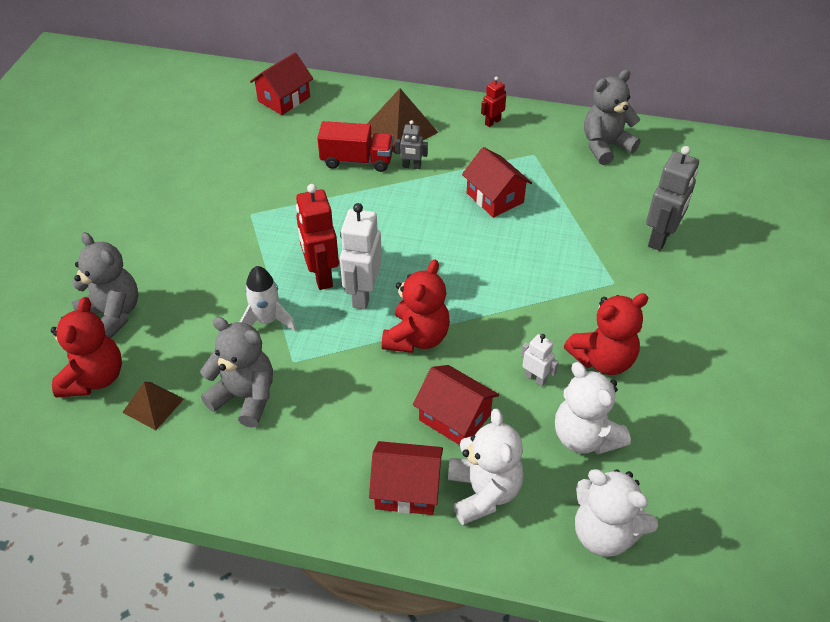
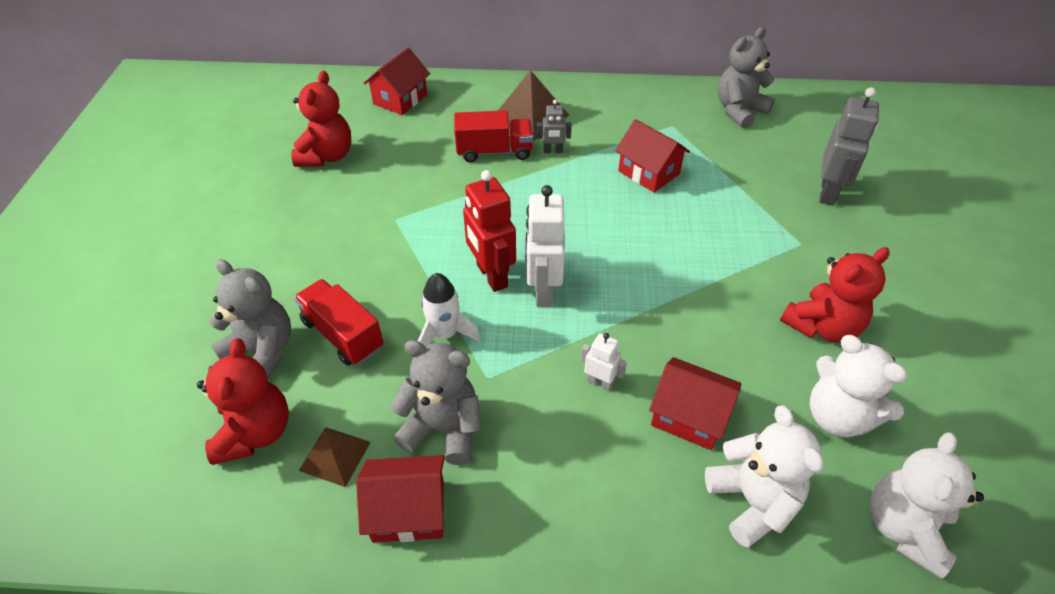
camera: 10 degrees left, 0 degrees up
(181, 309) = (343, 335): none -> red truck
(407, 489) = (664, 512): red house -> red house (408, 510)
(416, 337) = (617, 330): red teddy bear -> red teddy bear (327, 156)
(492, 122) = (620, 99): red robot -> none
(535, 378) = (760, 357): white robot -> white robot (599, 382)
(604, 533) = (904, 528): white teddy bear -> white teddy bear turned 90 degrees clockwise

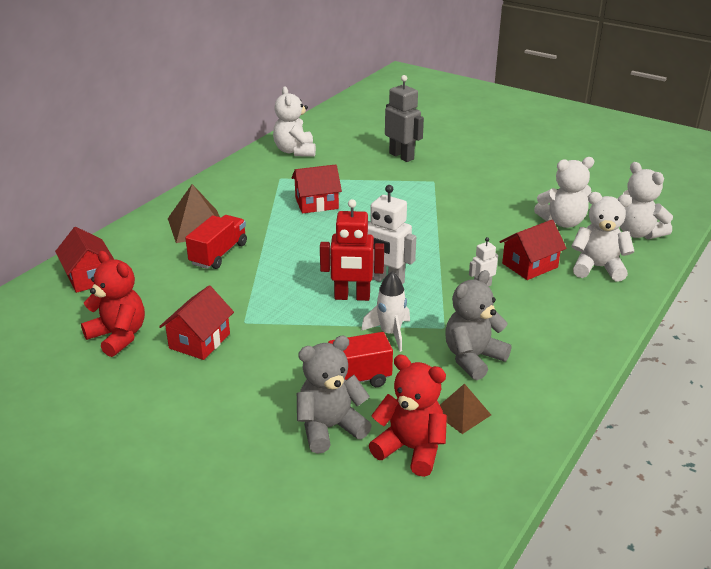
camera: 60 degrees left, 15 degrees down
(408, 510) = (528, 391): red house -> red house (199, 341)
(553, 151) = (249, 230): grey robot -> none
(739, 111) = (295, 151): grey teddy bear -> white teddy bear
(822, 326) = (500, 201): red teddy bear -> none

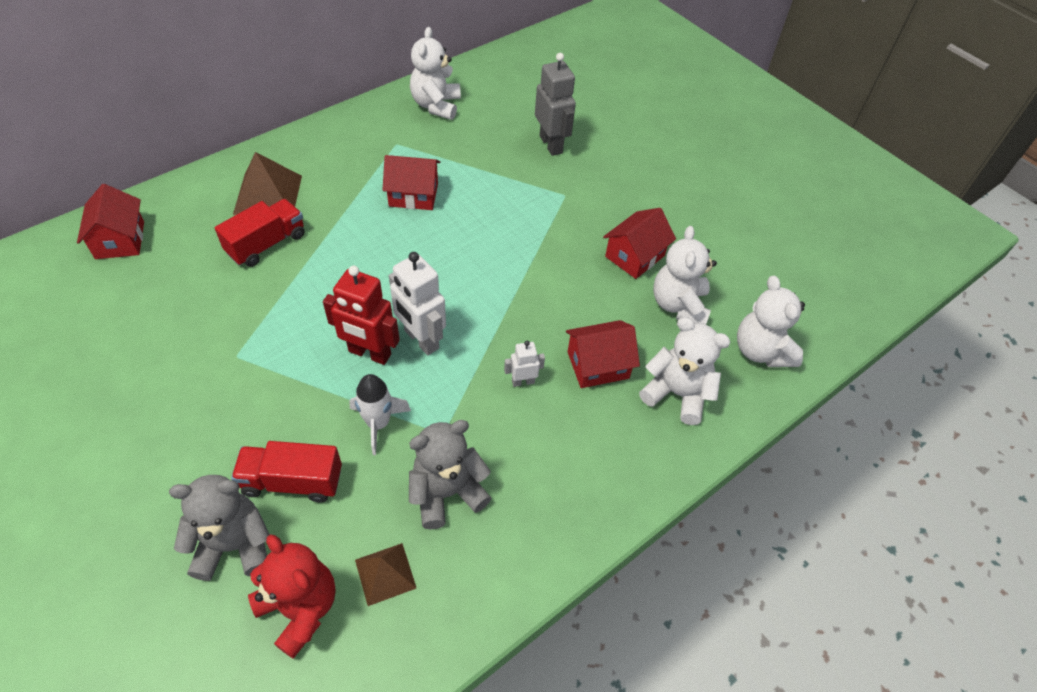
camera: 15 degrees right, 20 degrees up
(118, 336) = (101, 337): red teddy bear -> none
(199, 341) = (176, 369): red house -> red house (634, 256)
(562, 222) = (679, 305): white teddy bear -> white teddy bear turned 90 degrees clockwise

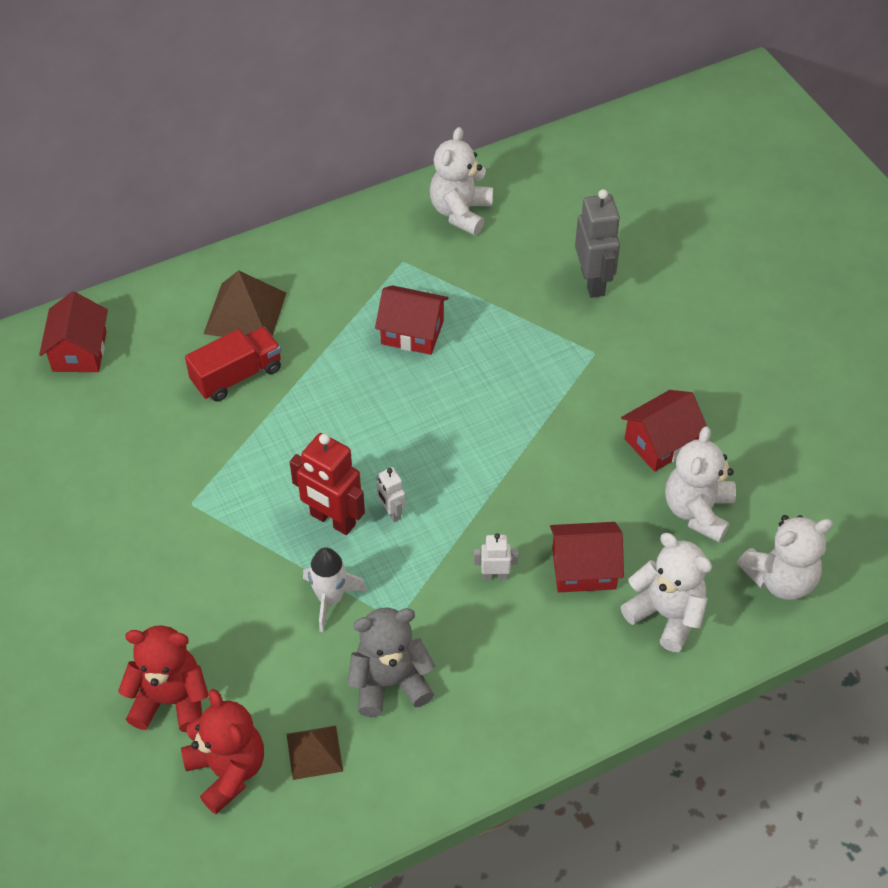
camera: 15 degrees right, 0 degrees up
(234, 545) = (171, 700): grey teddy bear -> red teddy bear
(292, 481) = (234, 646): red truck -> none
(421, 339) = (391, 512): white robot -> white robot, size x0.53
(761, 351) = (780, 579): white teddy bear -> white teddy bear turned 105 degrees counterclockwise

